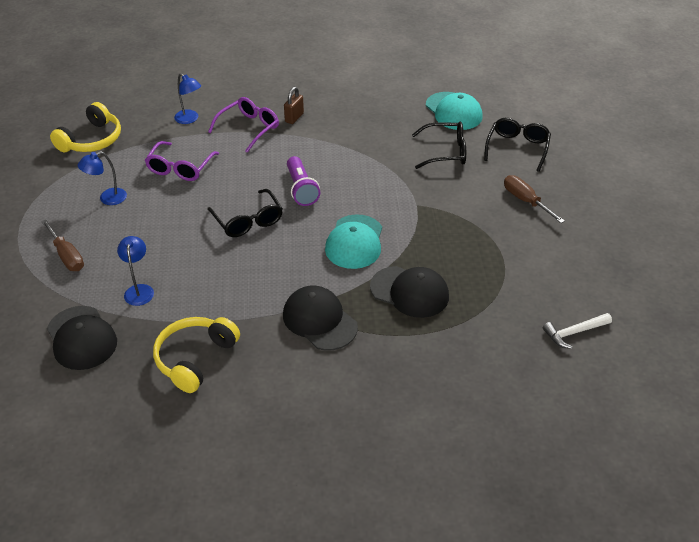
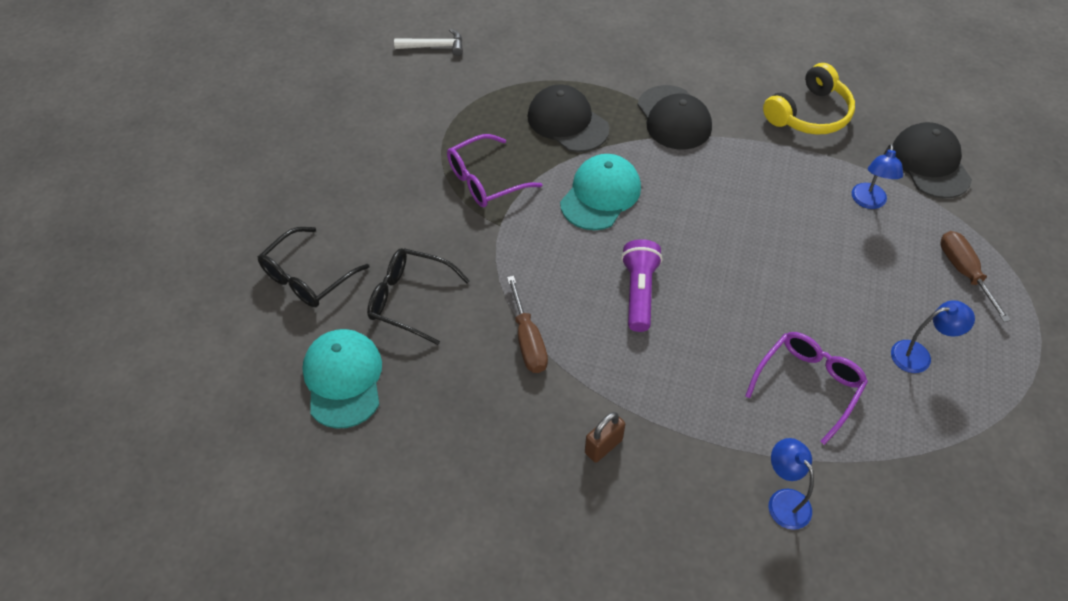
camera: 160 degrees left, 10 degrees up
(91, 140) = (958, 499): yellow headphones -> none
(248, 221) = (723, 261): black glasses -> none
(249, 128) = (685, 443): purple glasses -> purple glasses (485, 180)
(526, 201) = (364, 192): brown screwdriver -> brown screwdriver (528, 340)

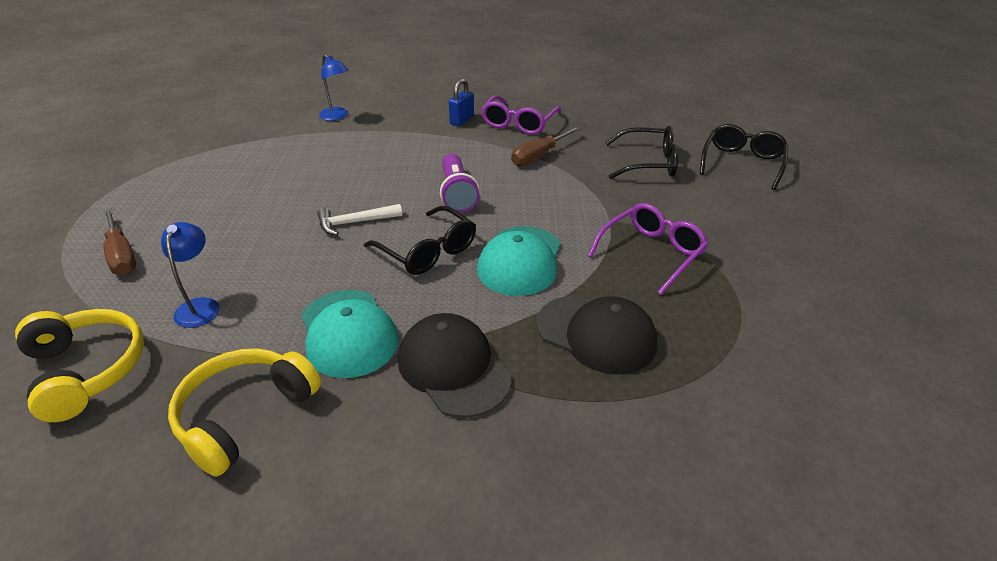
camera: 165 degrees right, 15 degrees down
(343, 379) = (658, 123): turquoise cap -> turquoise cap (348, 333)
(434, 46) = (868, 416): white hammer -> white hammer (355, 223)
(528, 340) = (539, 156): brown screwdriver -> brown screwdriver turned 105 degrees counterclockwise
(603, 446) = (462, 120): brown padlock -> blue padlock
(679, 221) = (428, 251): none -> black glasses
(808, 384) = (309, 164): purple glasses -> purple glasses (518, 123)
(919, 355) = (205, 192): blue lamp -> none
(930, 163) = (86, 370): black cap -> yellow headphones

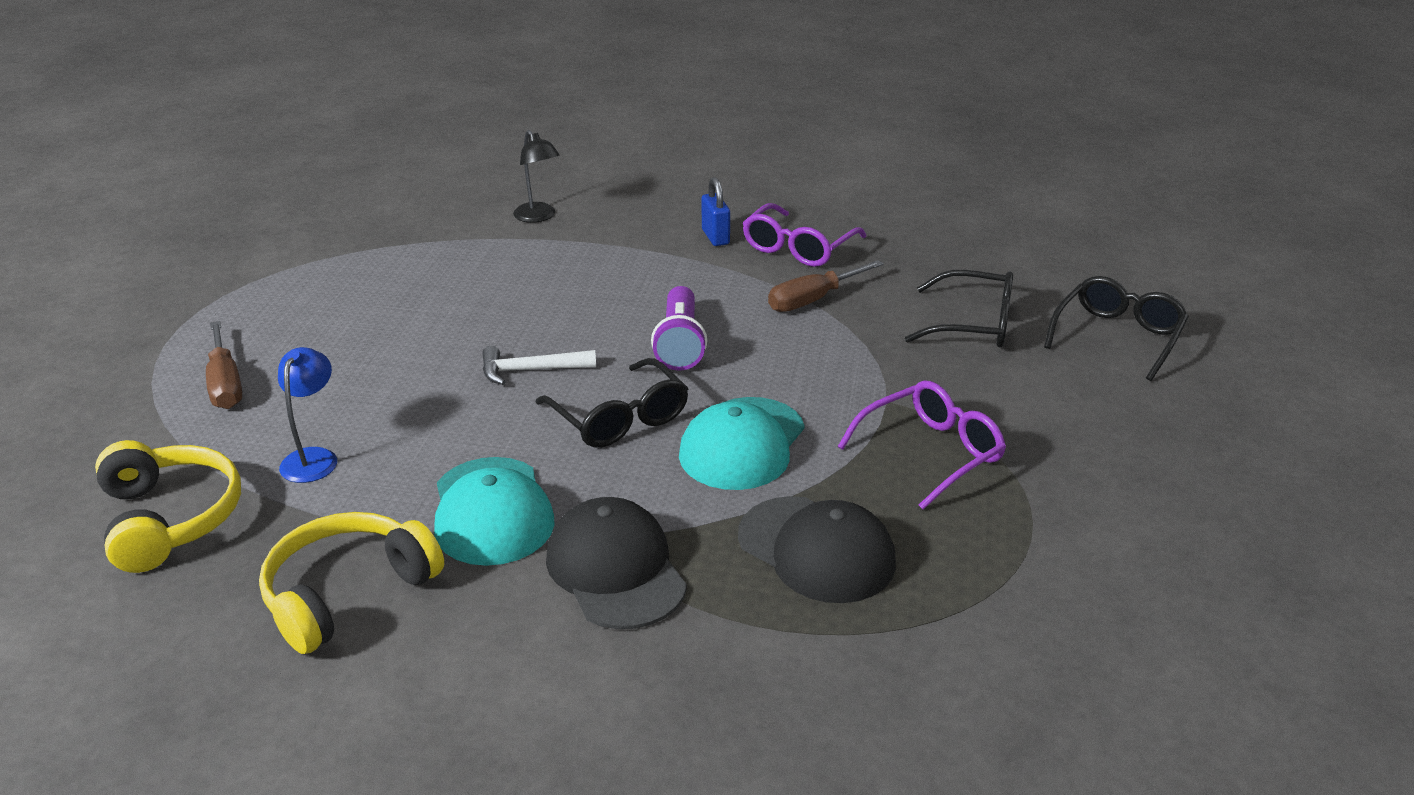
camera: 10 degrees right, 5 degrees down
(337, 117) = (538, 217): blue lamp -> black lamp
(462, 120) = (715, 237): blue padlock -> blue padlock turned 60 degrees counterclockwise

